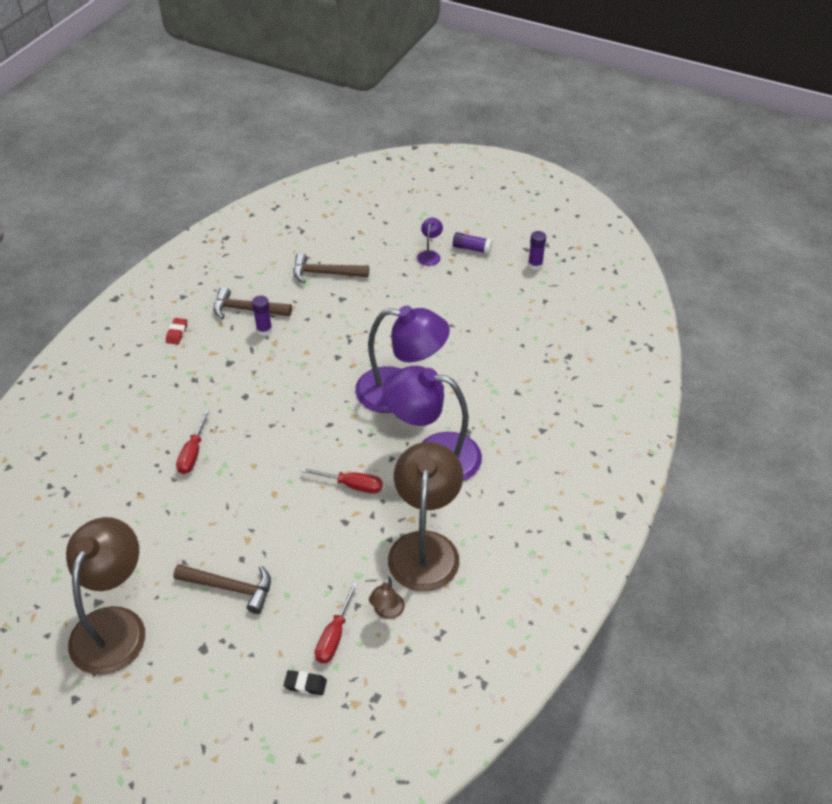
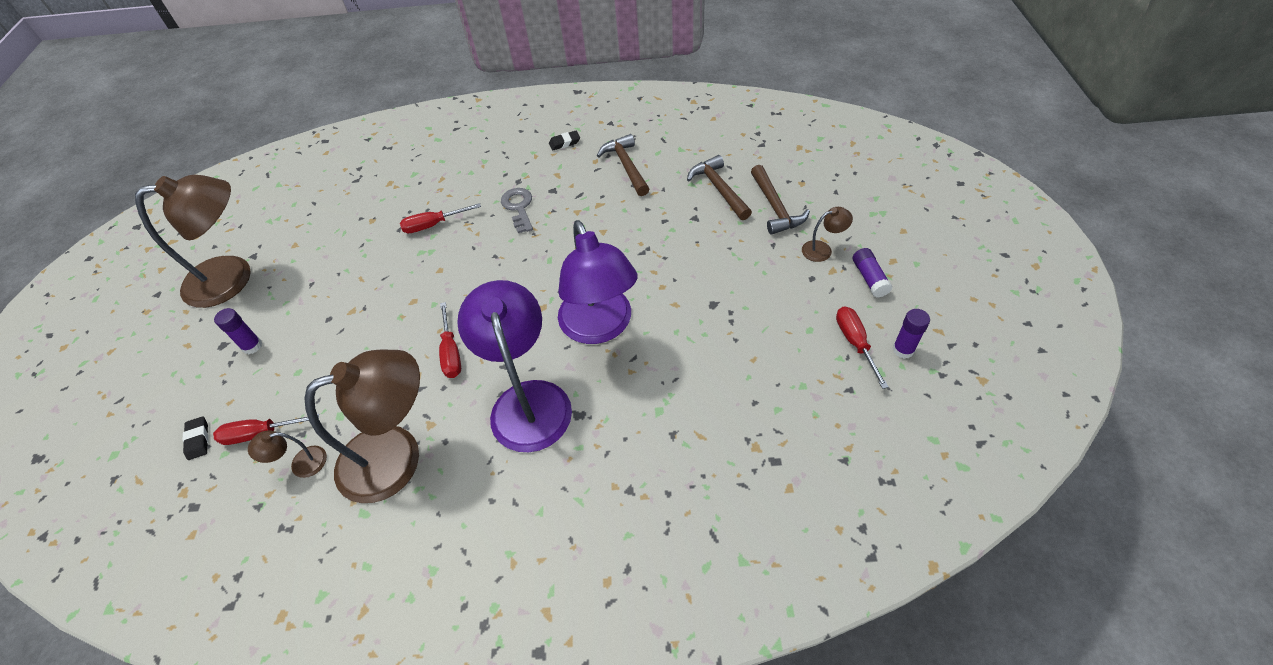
camera: 65 degrees right, 5 degrees up
(177, 333) = (564, 143): red eraser -> black eraser
(228, 391) = (518, 207): none -> grey key
(230, 588) = (293, 328): brown hammer -> brown hammer (775, 207)
(264, 330) = (609, 190): purple glue stick -> purple glue stick (252, 346)
(430, 255) = (822, 249): purple lamp -> brown lamp
(514, 281) = (855, 343): none -> red screwdriver

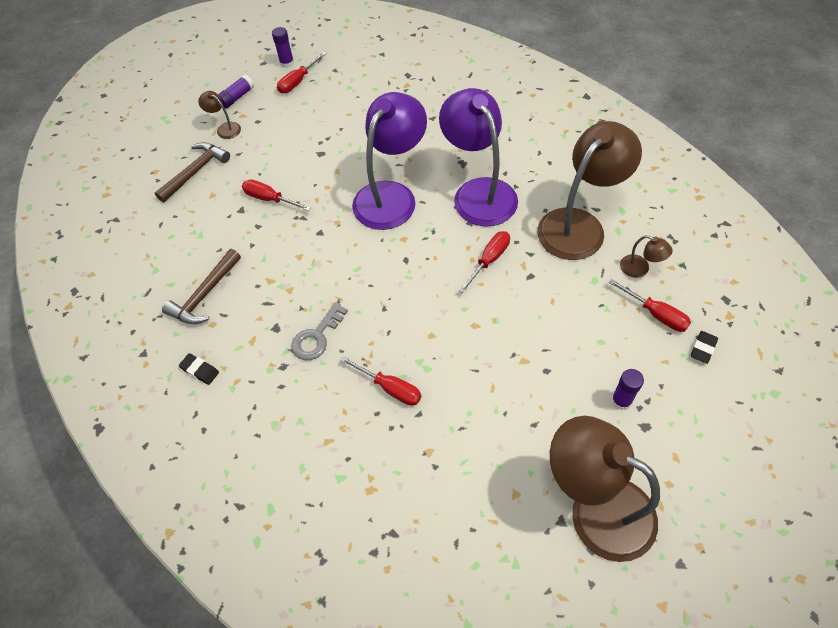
camera: 130 degrees left, 5 degrees up
(397, 456) = (579, 225): brown lamp -> brown lamp turned 105 degrees clockwise
(527, 400) = (478, 192): purple lamp -> purple lamp turned 120 degrees clockwise
(688, 241) = (270, 199): none -> red screwdriver
(719, 189) = (195, 214): brown hammer -> none

